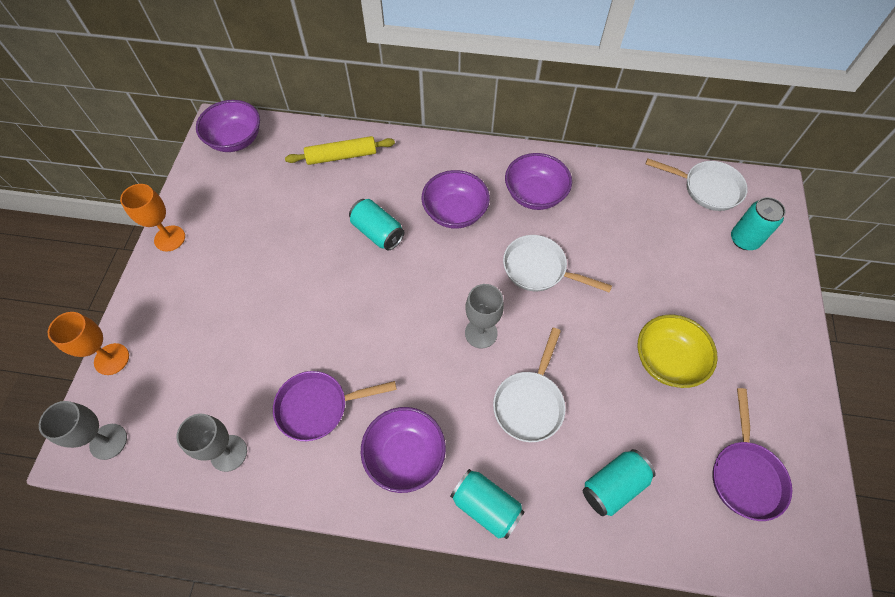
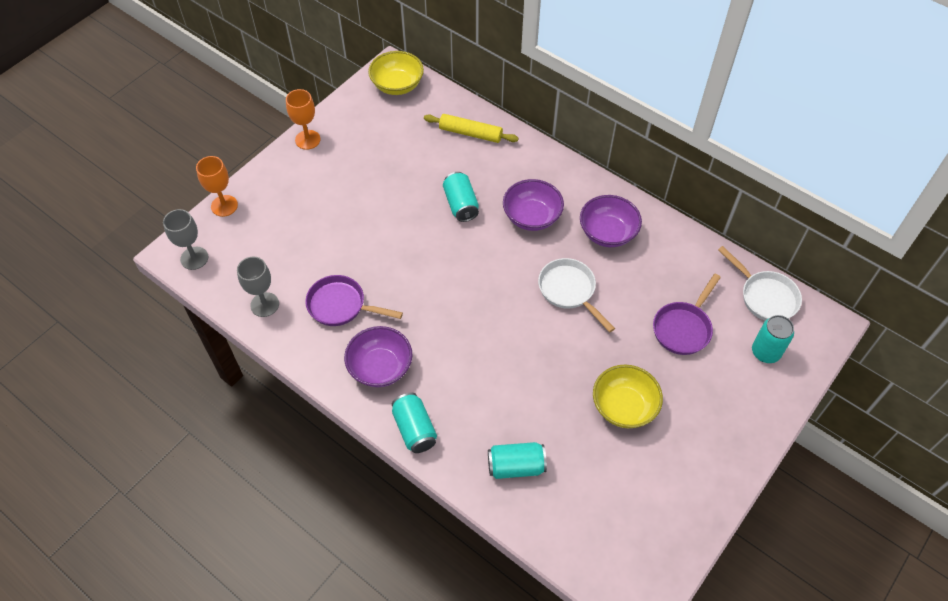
camera: 30 degrees right, 5 degrees down
(235, 140) = (397, 85): purple bowl -> yellow bowl
(481, 333) = (490, 314): grey goblet -> none
(530, 403) = (493, 380): white pan -> none
(745, 474) = (624, 514): purple pan -> purple pan (683, 328)

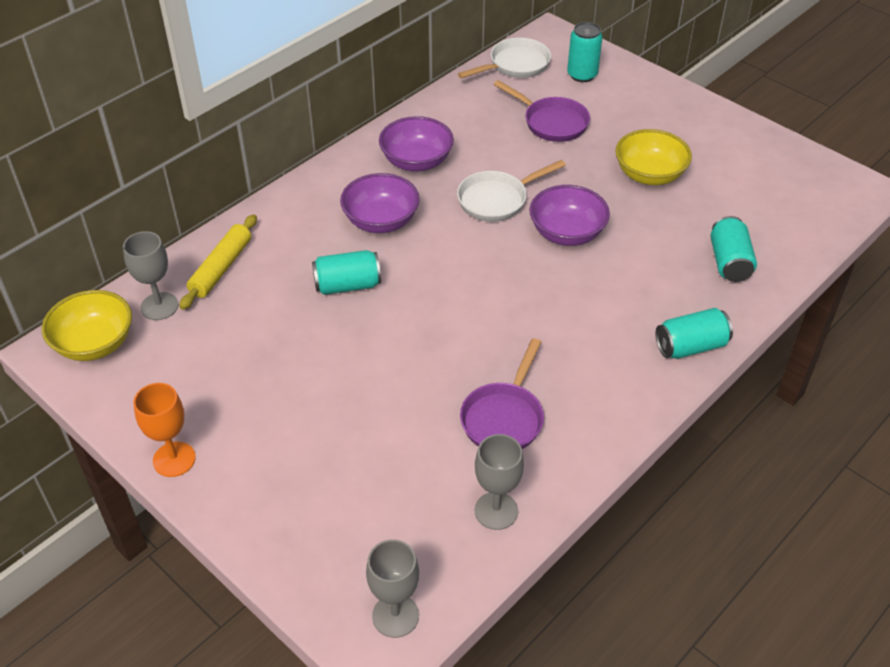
camera: 85 degrees left, 10 degrees down
(224, 206) = (290, 576): orange goblet -> none
(380, 367) = (603, 377): purple bowl -> purple bowl (567, 233)
(431, 109) = (159, 306): none -> grey goblet

